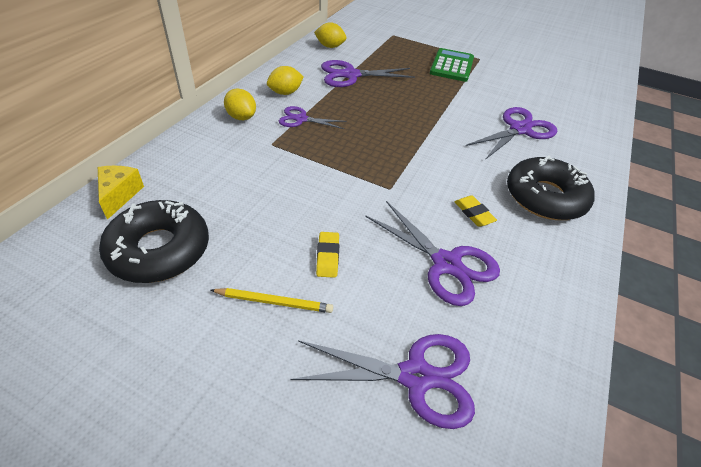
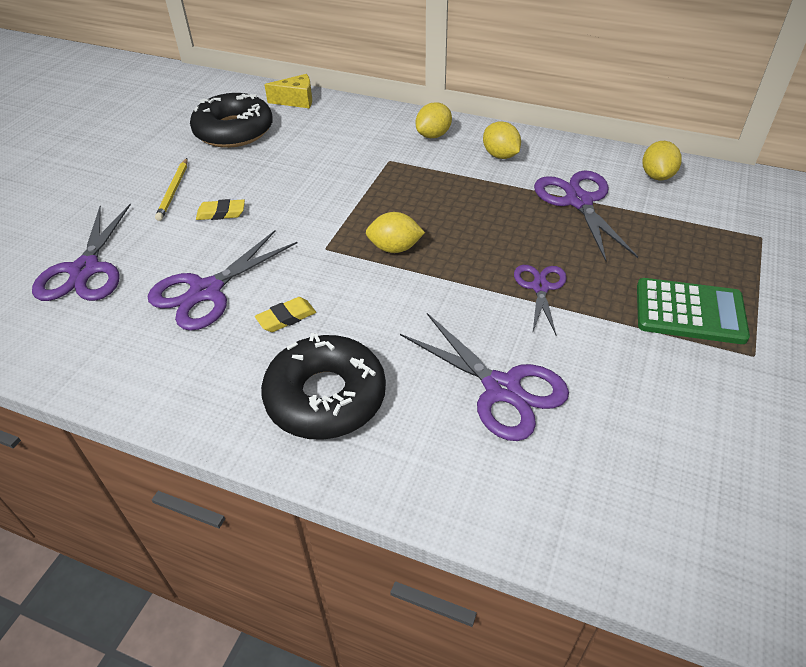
camera: 90 degrees right, 0 degrees up
(301, 119) = (445, 173): purple scissors -> purple scissors (540, 287)
(393, 153) = (395, 248): none -> yellow lemon

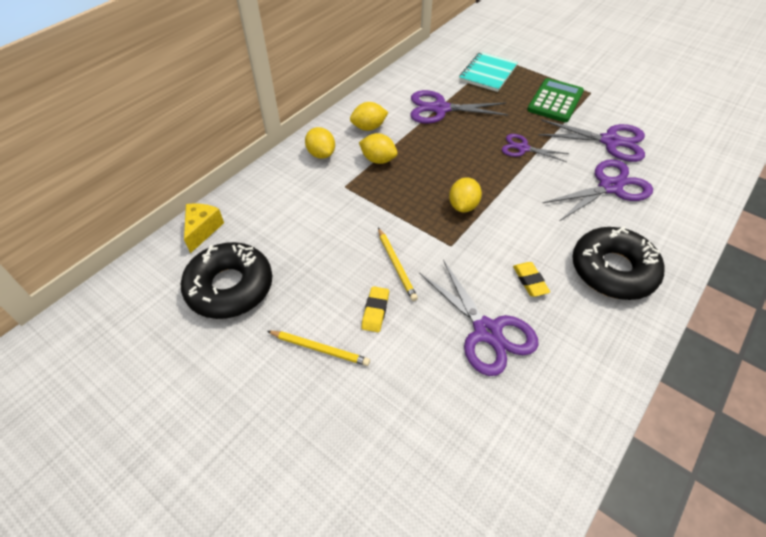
camera: 75 degrees left, 5 degrees up
(85, 270) = (430, 435): purple scissors -> purple scissors (610, 141)
(284, 215) = (396, 265): none -> yellow pencil
(657, 176) = (425, 71): yellow lemon -> yellow lemon (378, 160)
(705, 232) = (488, 73): none -> turquoise notebook

